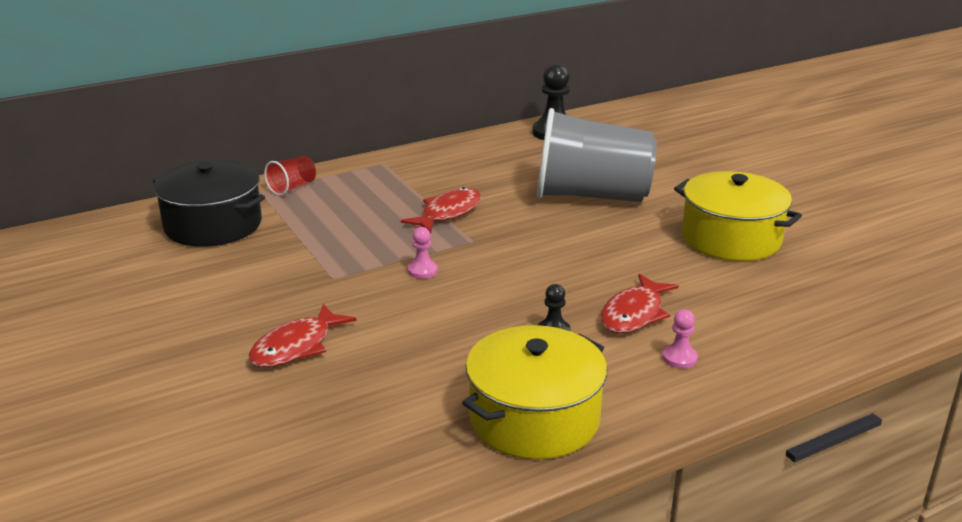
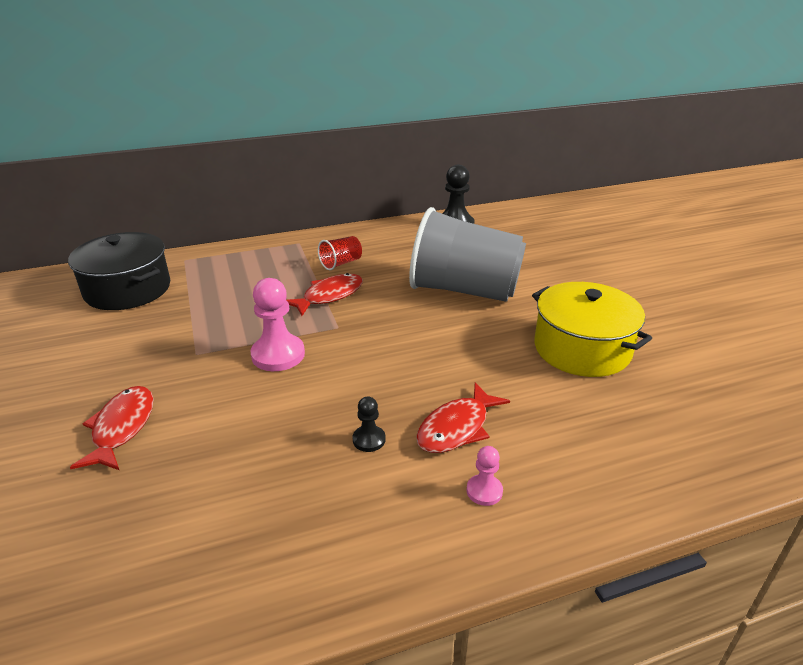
camera: 10 degrees right, 5 degrees up
(292, 187) = (212, 259): red cup -> red cup (341, 263)
(296, 347) = (122, 428): red fish -> red fish turned 135 degrees clockwise
(422, 271) = (278, 355): pink pawn -> pink pawn, size x1.90
(534, 418) = (303, 552): yellow pot -> none

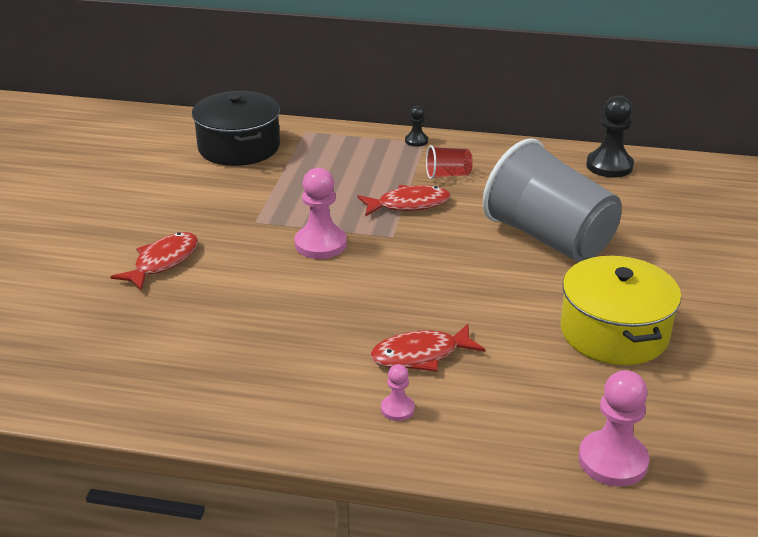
camera: 30 degrees right, 0 degrees up
(369, 440) = (338, 337): black pawn -> black pawn (416, 141)
(692, 460) = (612, 461): none -> pink pawn

